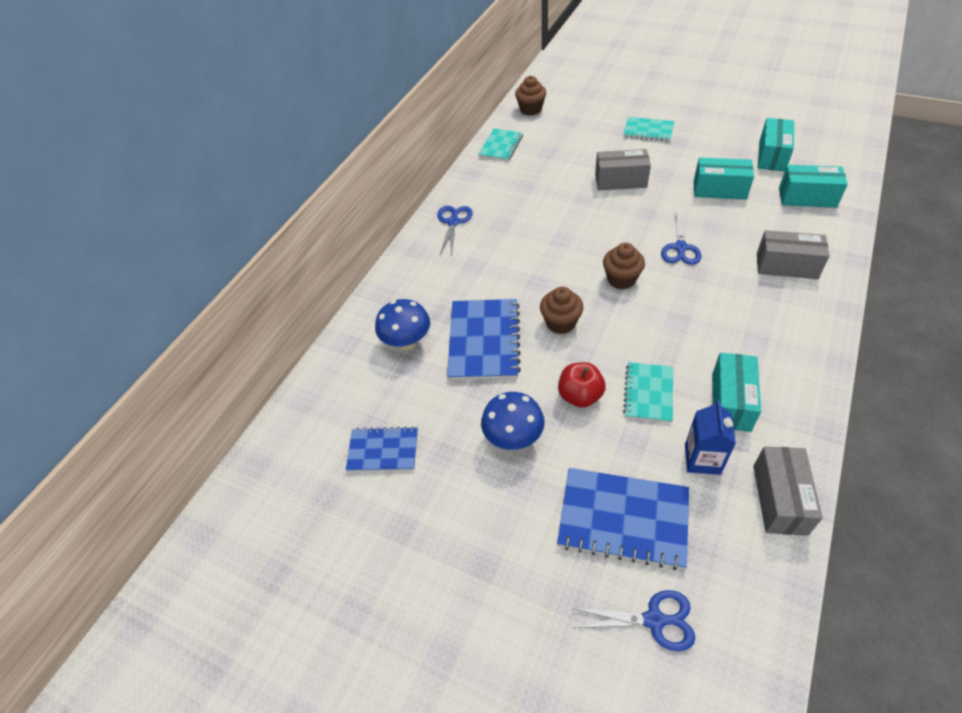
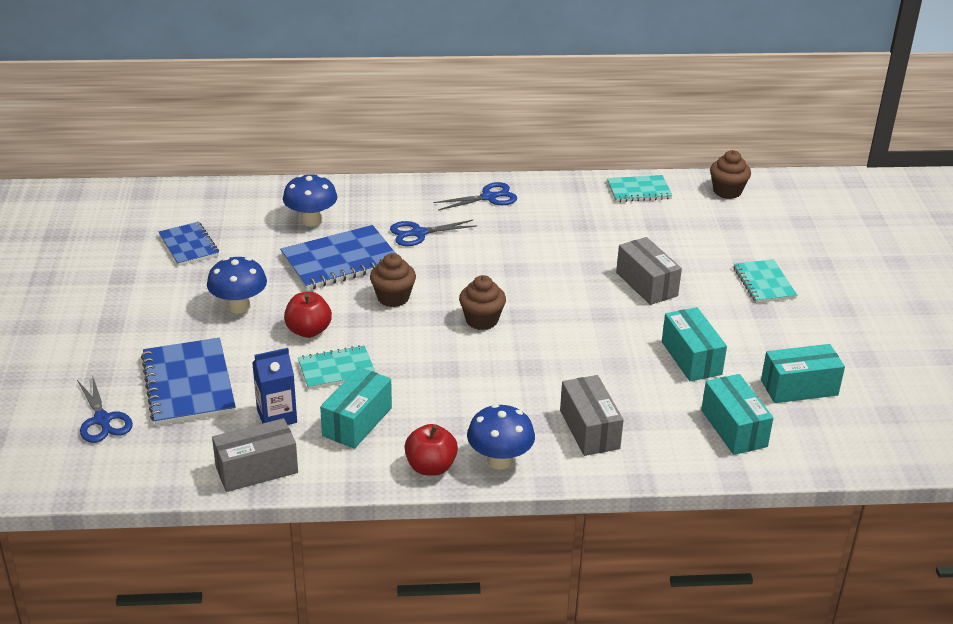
camera: 55 degrees right, 15 degrees down
(680, 248) = (562, 349): blue scissors -> blue scissors (418, 233)
(730, 402) = (357, 422): turquoise box -> turquoise box turned 45 degrees counterclockwise
(808, 372) = (430, 467): none -> red apple
(811, 327) = (499, 461): none -> blue mushroom

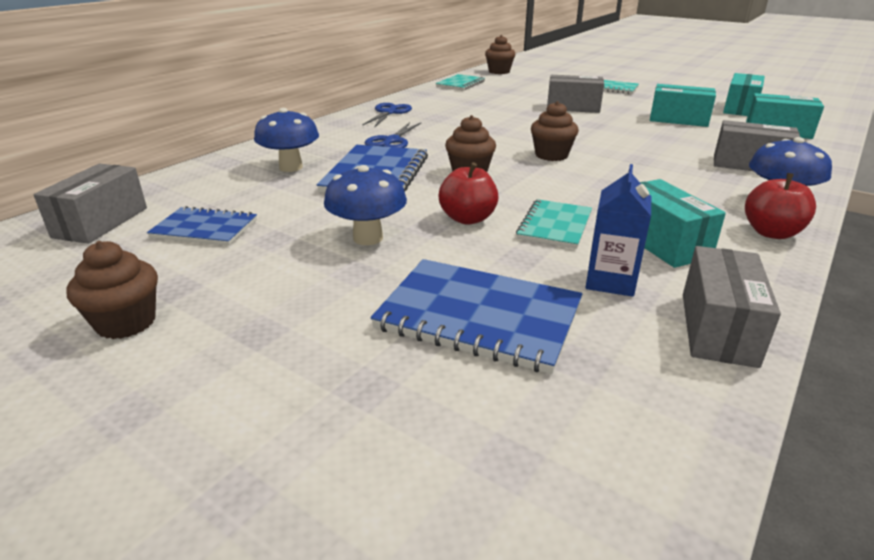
camera: 50 degrees left, 5 degrees down
(81, 284) = (126, 322): none -> brown cupcake
(102, 420) = (483, 423): blue scissors -> none
(159, 208) = (101, 222): none -> grey box

